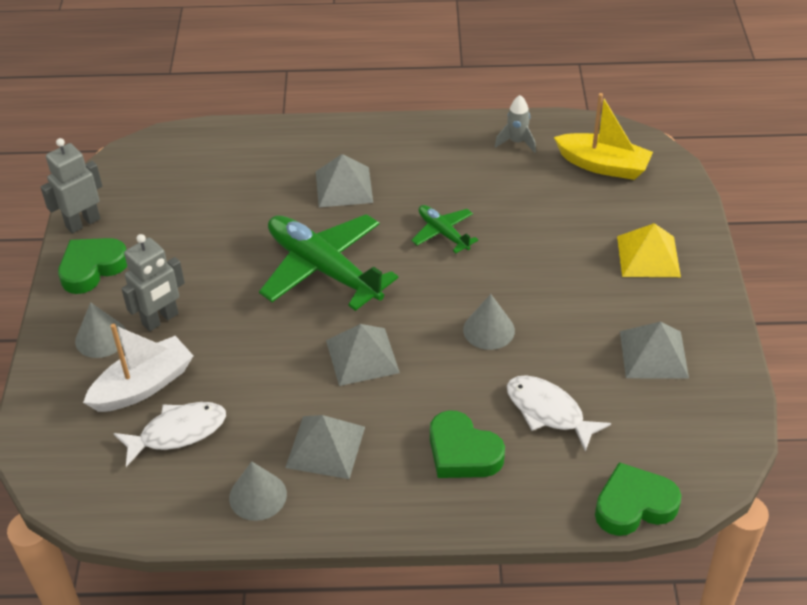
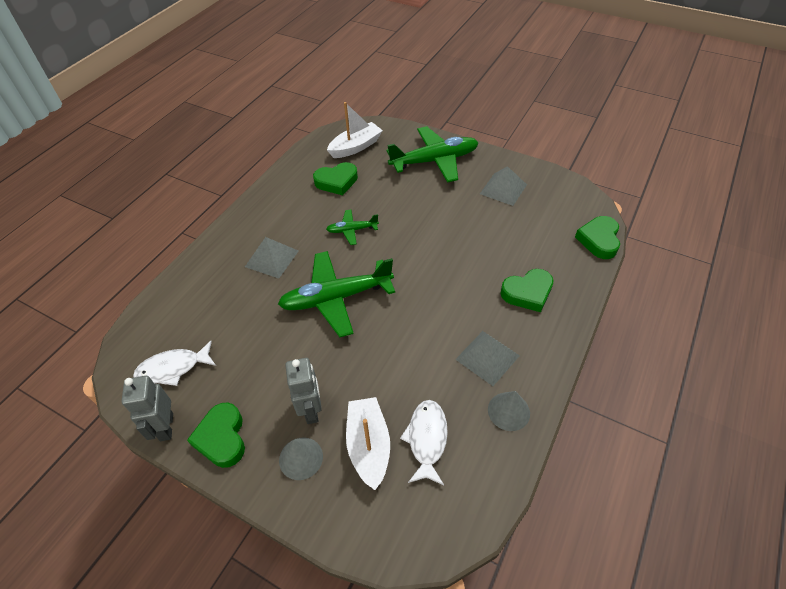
camera: 60 degrees left, 5 degrees up
(362, 356) = (424, 309): grey pyramid -> none
(489, 330) = (443, 243): grey cone -> none
(517, 142) = (307, 170): grey rocket -> none
(518, 179) = (337, 182): none -> green heart
(548, 412) = (518, 245): white fish -> white fish (173, 368)
(603, 165) = (356, 147): yellow boat -> white boat
(648, 256) = (435, 161): yellow pyramid -> green plane

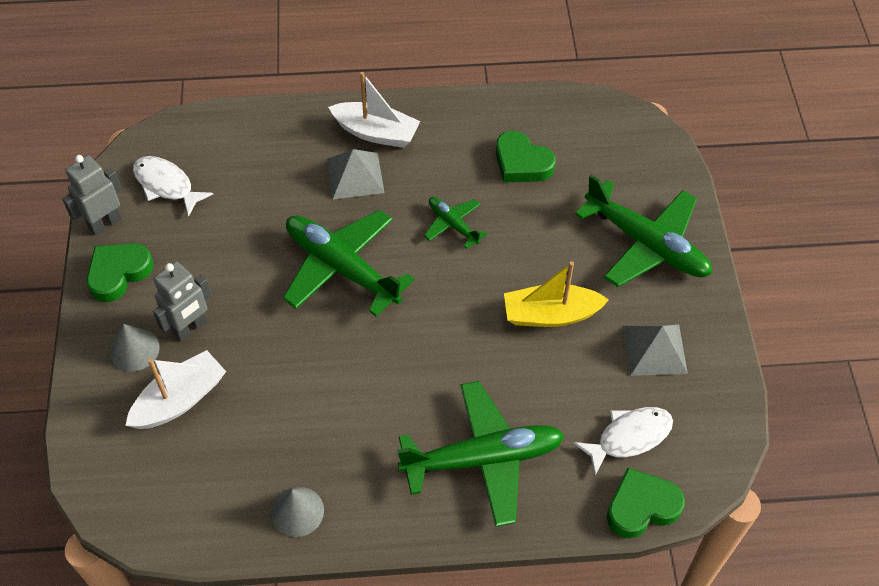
camera: 55 degrees right, 5 degrees up
(356, 147) = (601, 145): white boat -> white boat (376, 133)
(426, 439) = (217, 448): white fish -> white fish (629, 437)
(449, 218) = (550, 314): none -> yellow boat
(487, 357) = (356, 458): grey pyramid -> none
(527, 293) = (483, 458): green heart -> green plane

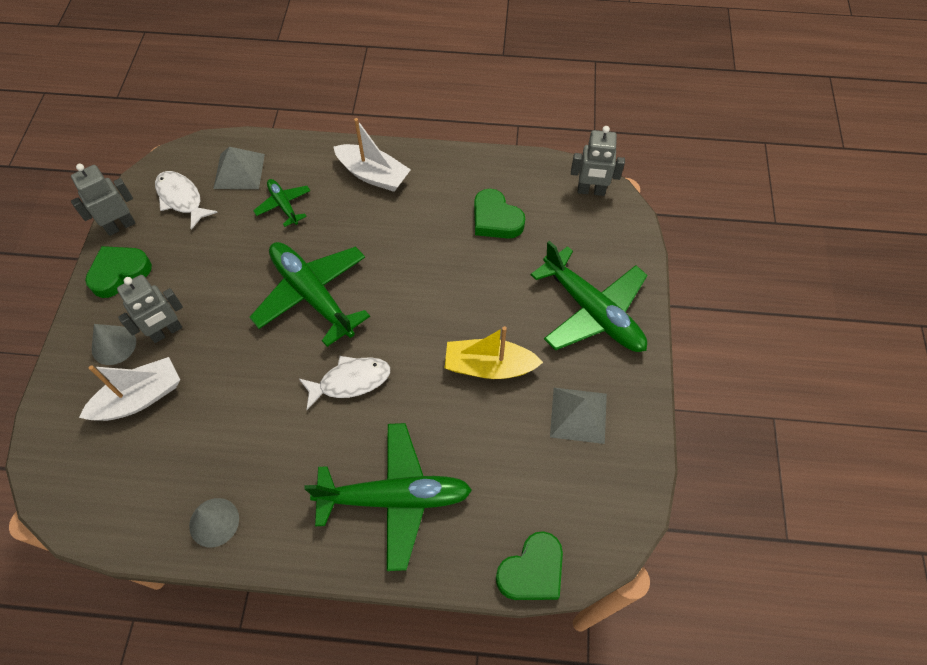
camera: 10 degrees right, 5 degrees up
(355, 176) = (345, 211): grey pyramid -> grey pyramid (239, 171)
(453, 224) = (420, 268): green plane -> green plane (283, 205)
(617, 120) = (591, 191): none -> grey robot
(629, 437) = (535, 498): white fish -> white fish (350, 381)
(641, 507) = (532, 571): green heart -> green heart turned 150 degrees clockwise

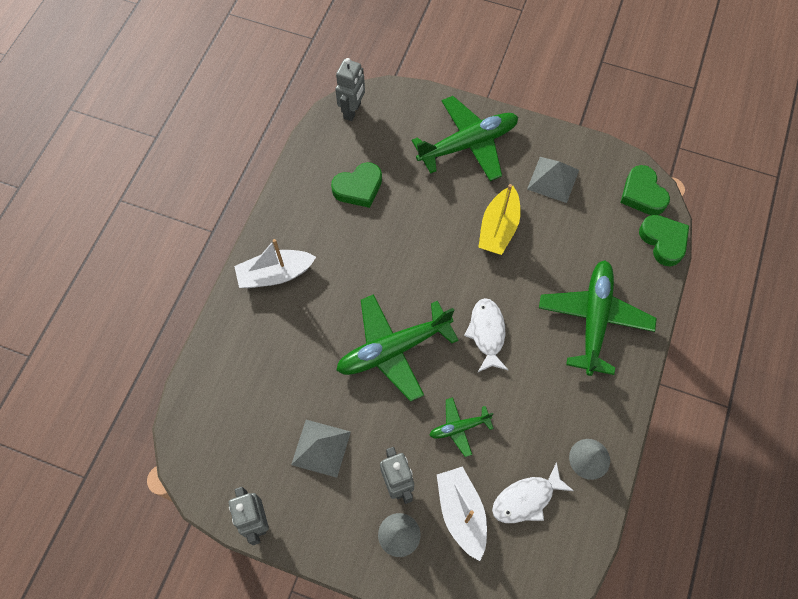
camera: 75 degrees left, 5 degrees up
(119, 273) = (316, 525): green heart -> green heart (642, 194)
(181, 199) = (242, 456): white fish -> white fish (526, 499)
(239, 171) = (226, 395): grey pyramid -> grey pyramid (321, 448)
(283, 205) = (283, 359): green plane -> green plane (459, 428)
(373, 175) = (275, 274): white boat -> white boat turned 150 degrees counterclockwise

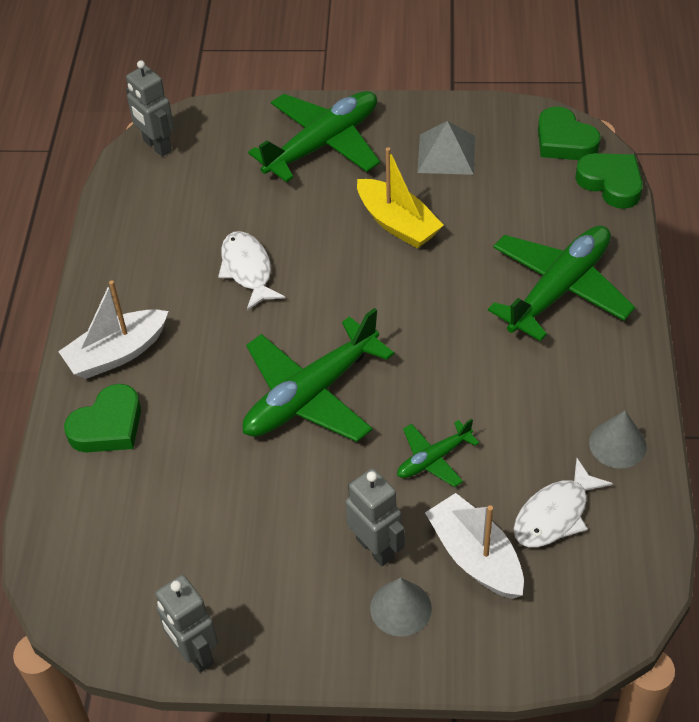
camera: 15 degrees left, 15 degrees down
(321, 448) = (254, 537): grey pyramid -> none
(352, 111) = (157, 146): grey robot -> grey robot turned 135 degrees clockwise
(358, 188) = (196, 227): green heart -> green heart (108, 426)
(487, 333) = (428, 342): white fish -> white fish (247, 270)
(498, 228) = (397, 223): yellow boat -> yellow boat turned 45 degrees counterclockwise
(594, 319) = (559, 289): green plane -> green plane turned 45 degrees clockwise

